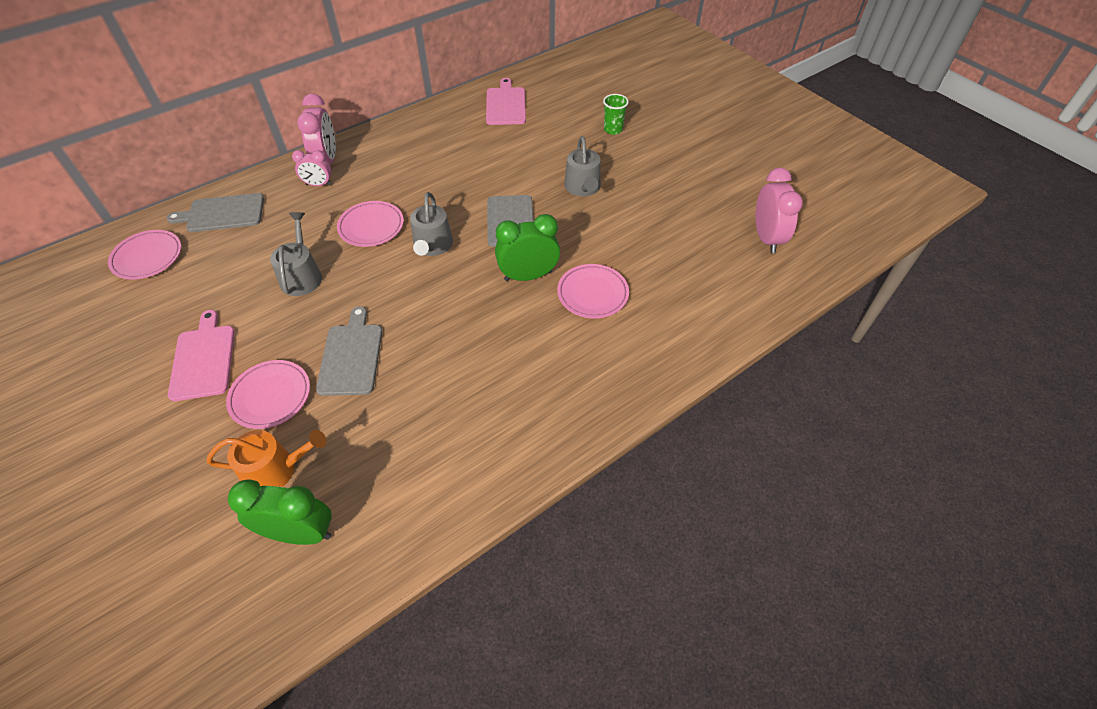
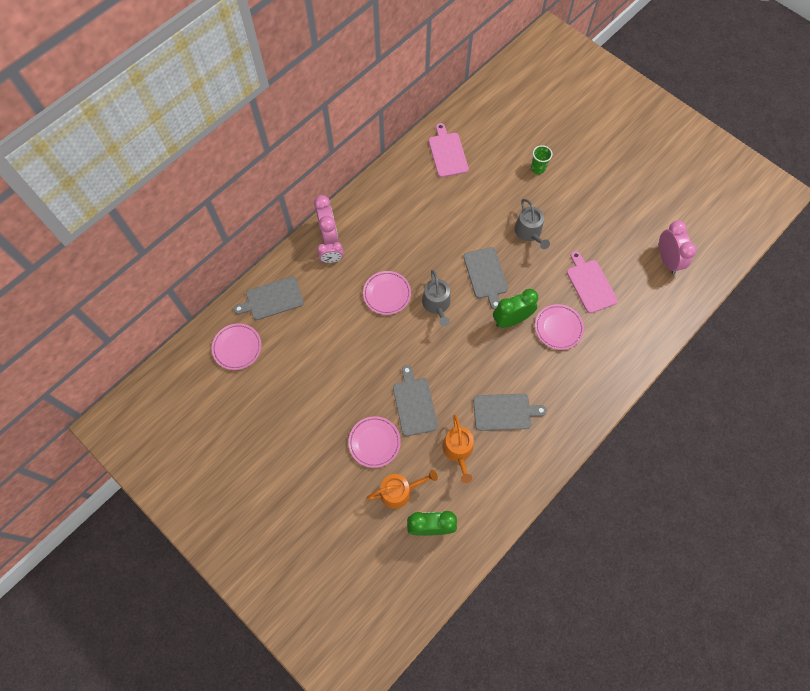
camera: 10 degrees left, 15 degrees up
(203, 359) = (318, 423): pink cutting board -> pink cutting board (590, 284)
(302, 275) = (354, 345): grey watering can -> none
(390, 427) = (458, 450): none -> orange watering can
(480, 386) = (504, 412): none -> grey cutting board

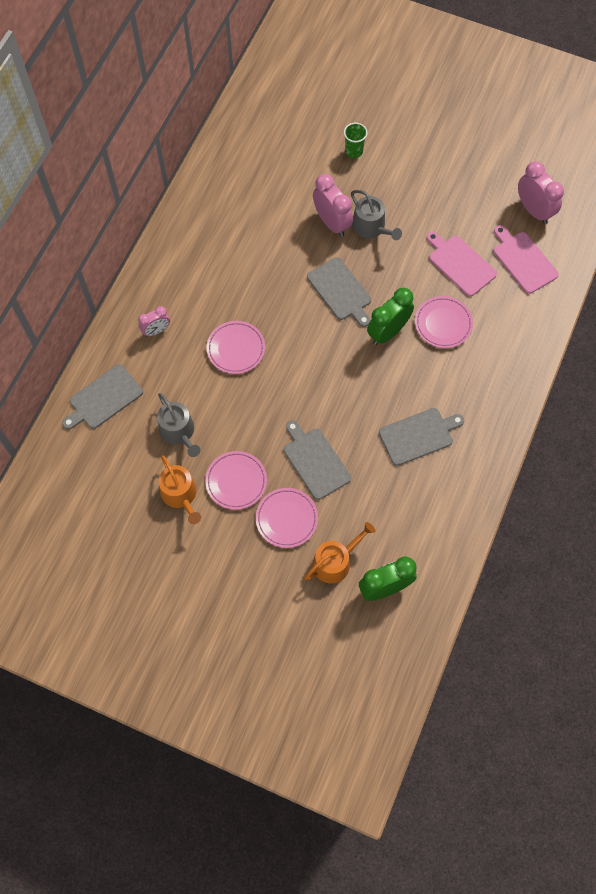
camera: 20 degrees left, 0 degrees up
(237, 347) = (85, 467): pink plate -> pink plate (236, 481)
(329, 235) = (141, 303): pink clock -> pink clock (332, 223)
(437, 304) = (297, 342): grey watering can -> grey watering can (179, 432)
(447, 153) = (243, 165): pink cutting board -> pink cutting board (523, 260)
(458, 450) = (383, 495): orange watering can -> orange watering can (180, 495)

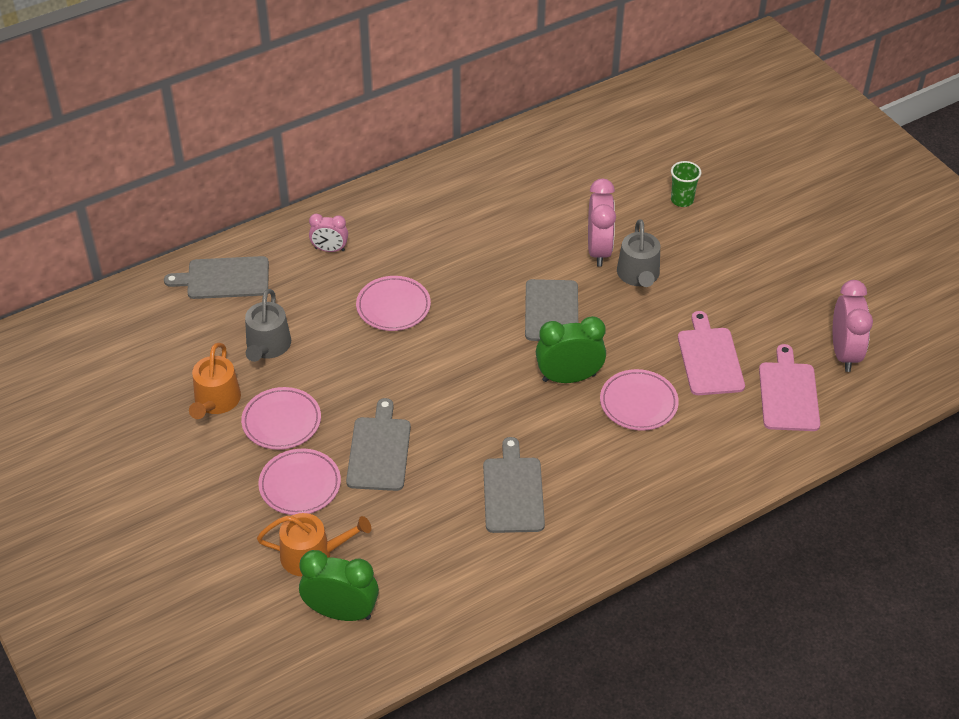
camera: 35 degrees right, 20 degrees down
(418, 436) = (513, 491): grey cutting board -> grey cutting board turned 105 degrees counterclockwise

